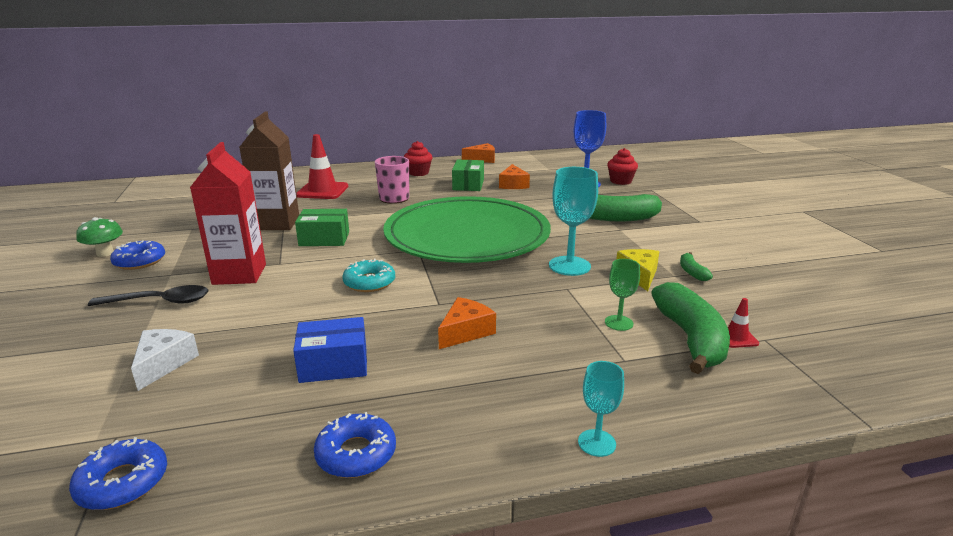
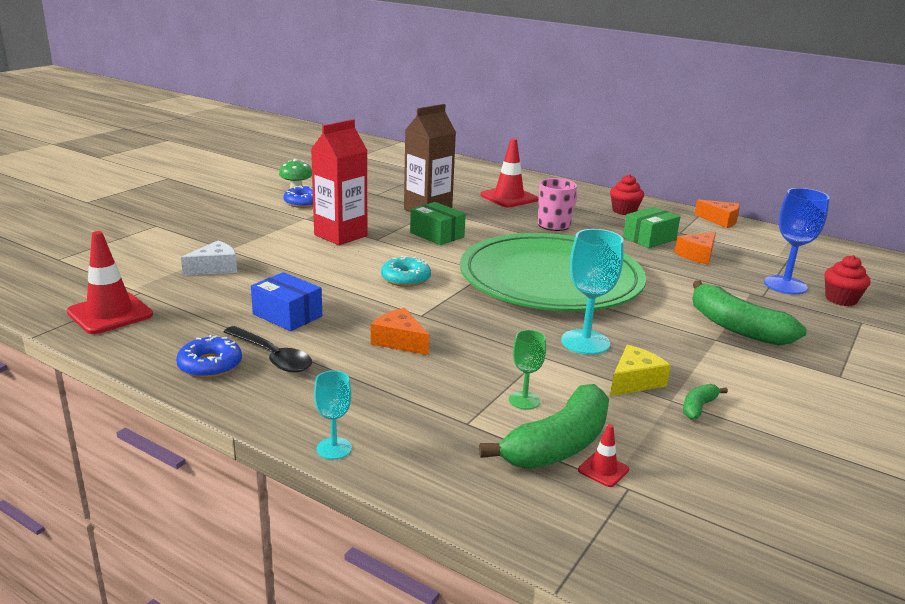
camera: 45 degrees right, 0 degrees up
(123, 482) = (110, 314): blue donut -> red traffic cone
(159, 302) = (271, 232): black spoon -> black spoon (272, 357)
(465, 332) = (399, 341): orange cheese -> orange cheese turned 135 degrees counterclockwise

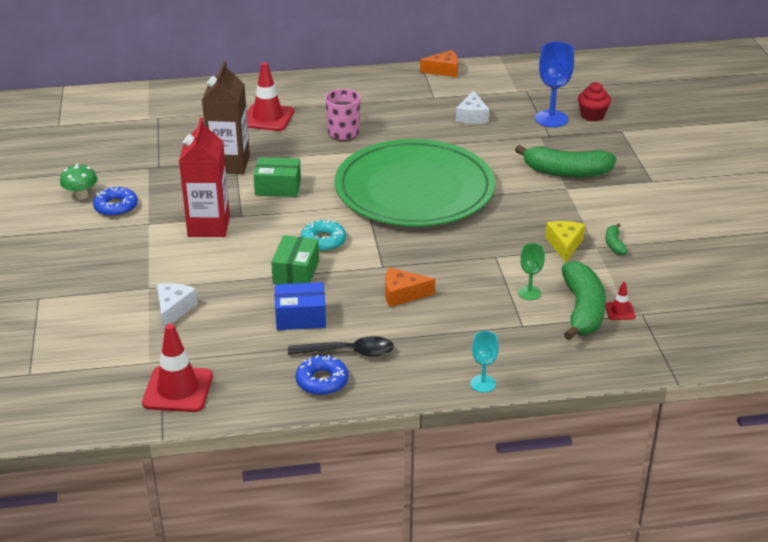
camera: 40 degrees left, 10 degrees up
(585, 342) = (504, 231): turquoise goblet -> none
(624, 211) = (370, 92): red cupcake -> none
(649, 238) = (423, 114): green box -> green box (296, 272)
(697, 255) = (472, 116): orange cheese -> white cheese

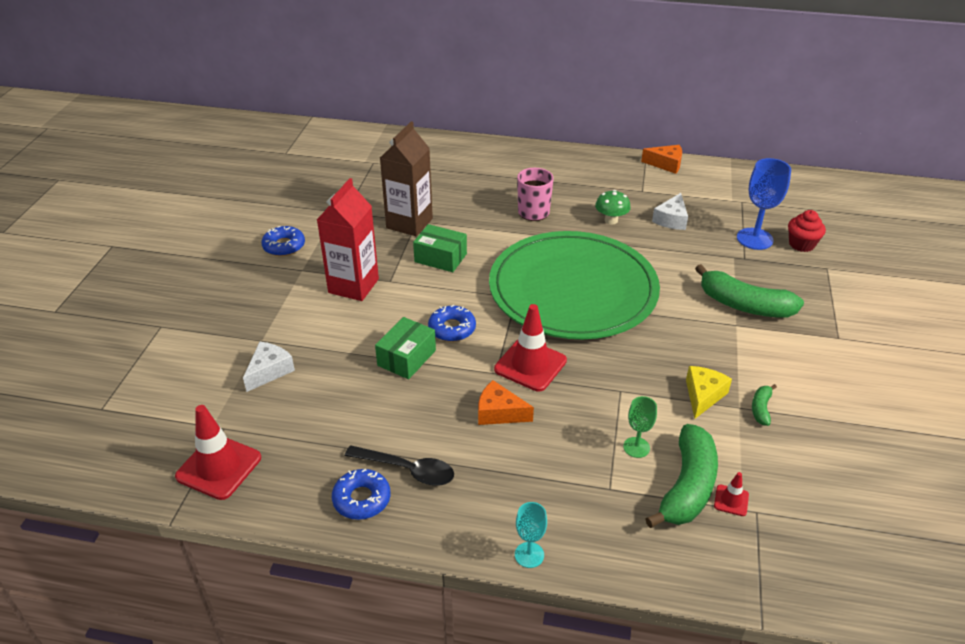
camera: 20 degrees right, 5 degrees up
(81, 196) = (261, 227): green mushroom -> green mushroom (611, 220)
(268, 118) = (471, 182): red traffic cone -> red traffic cone (530, 365)
(300, 317) = (382, 413): blue box -> none
(323, 241) = (452, 329): turquoise donut -> blue donut

